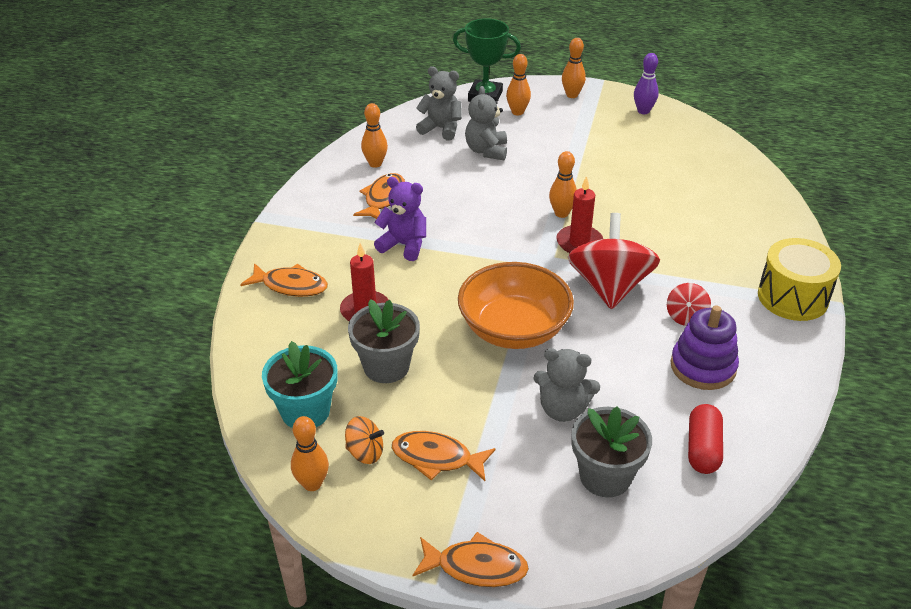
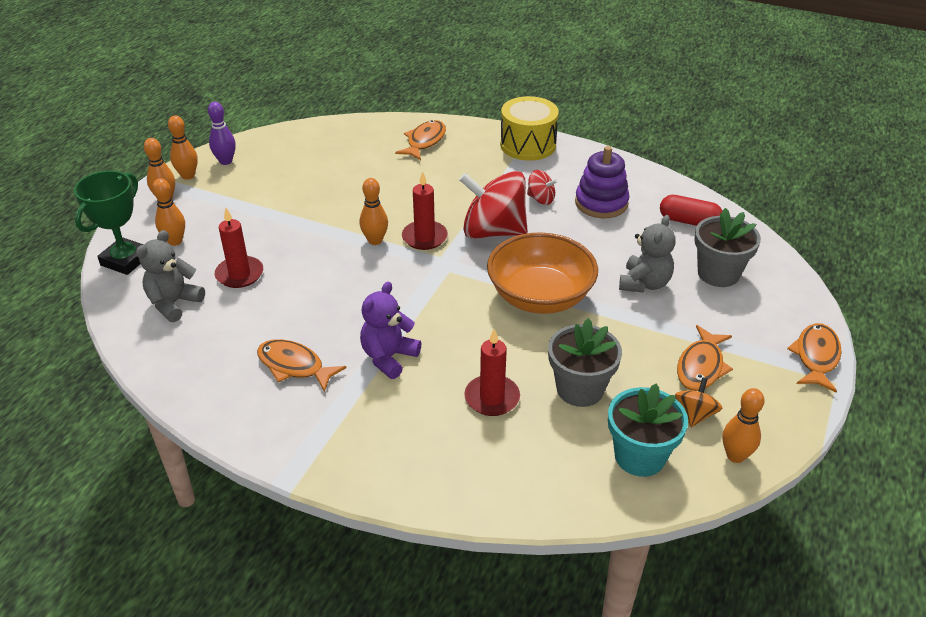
camera: 80 degrees left, 0 degrees up
(290, 286) = (434, 460): orange fish -> orange fish (424, 141)
(375, 164) = (218, 367): orange bowling pin -> orange bowling pin (188, 176)
(486, 151) = (239, 274): grey teddy bear -> red candle

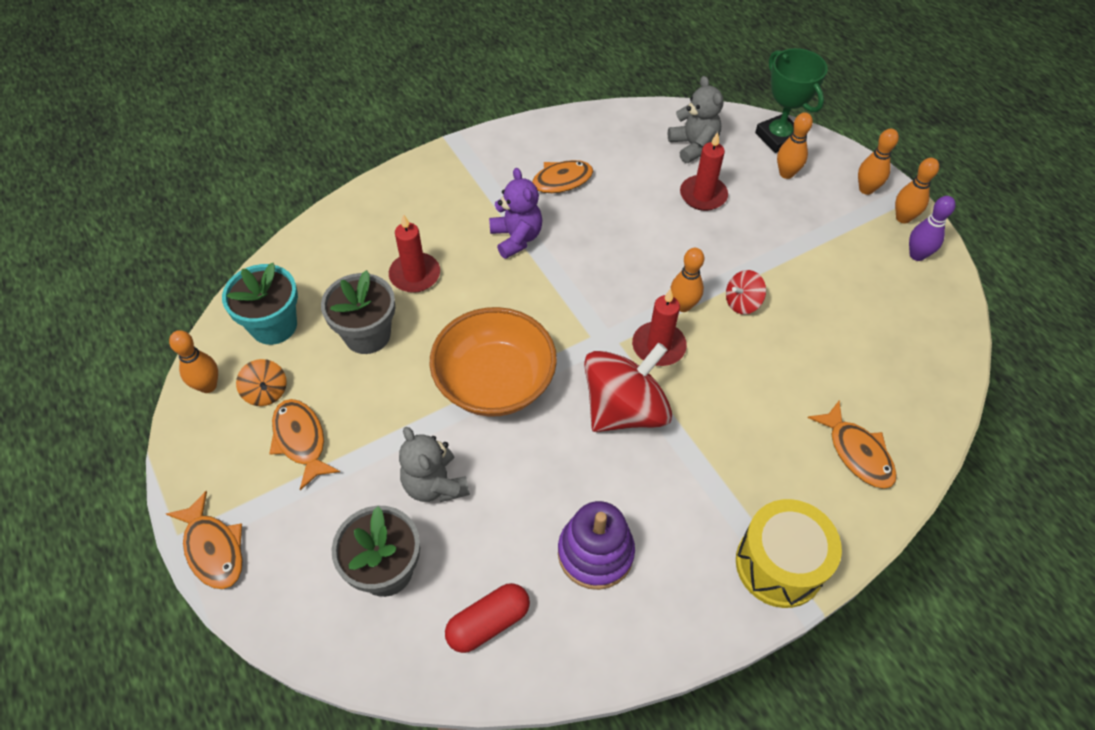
camera: 125 degrees right, 15 degrees up
(541, 199) = (649, 494): red spinning top -> red spinning top (742, 302)

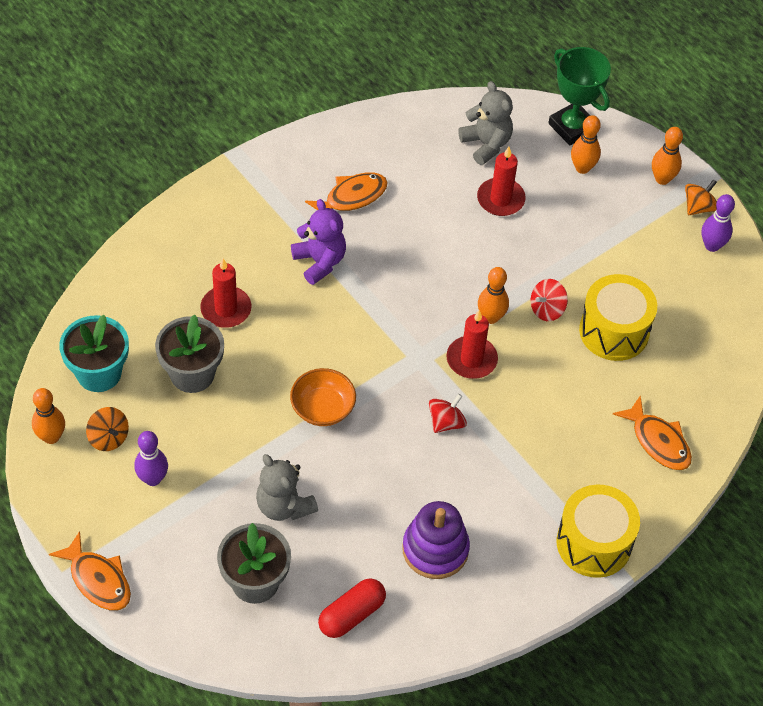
camera: 10 degrees left, 0 degrees up
(301, 440) = (153, 479): orange fish -> purple bowling pin
(495, 382) = (322, 408): orange bowl -> orange bowl, size x0.57
(624, 409) = (446, 422): red spinning top -> red spinning top, size x0.46
(812, 330) = (614, 331): none -> yellow drum
(903, 218) = (698, 207): orange bowling pin -> orange spinning top

